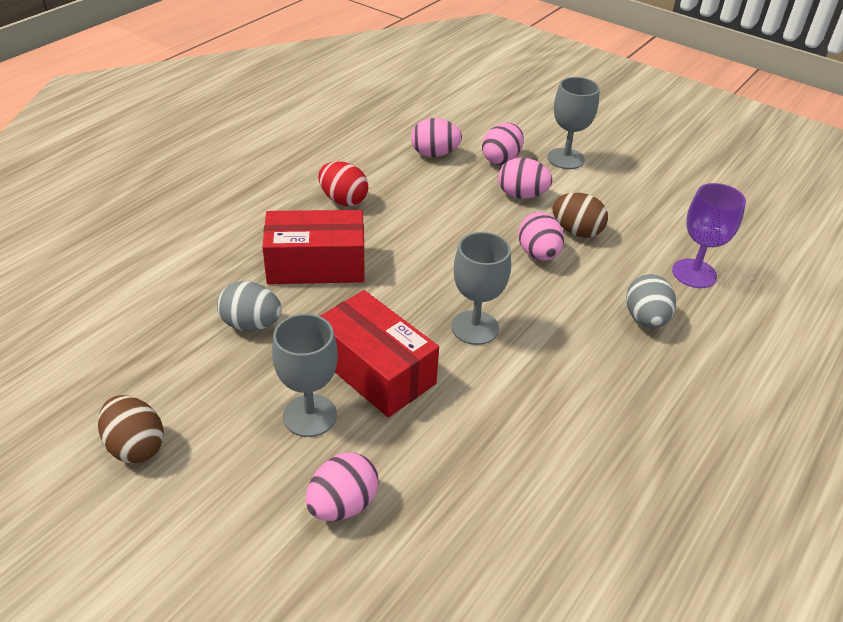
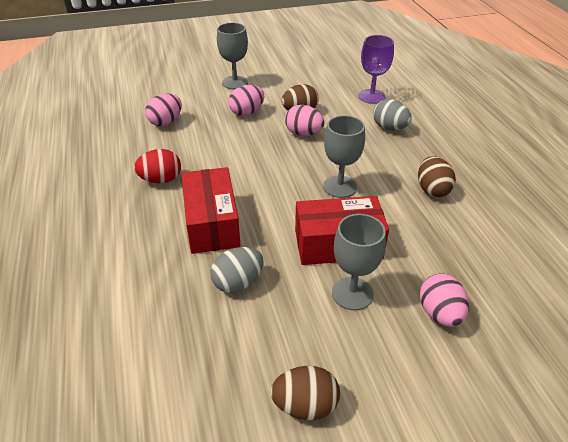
camera: 50 degrees left, 0 degrees up
(316, 265) = (212, 223): red box -> red box turned 45 degrees counterclockwise
(501, 159) = (205, 102): pink egg -> none
(562, 411) = (432, 190): none -> brown egg

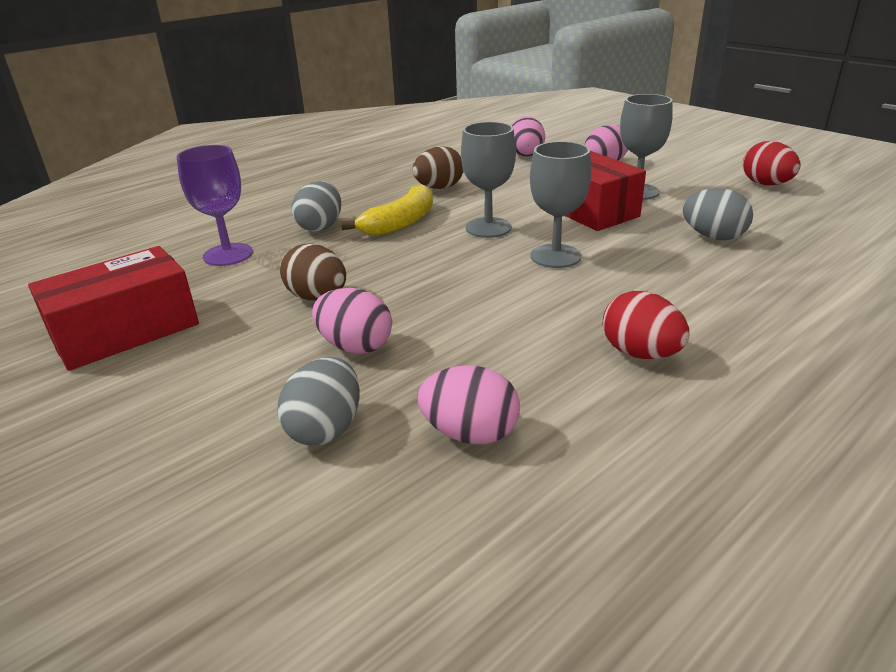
camera: 115 degrees left, 10 degrees down
(201, 97) = (325, 429): none -> grey egg
(212, 223) = (660, 279): red box -> red box (125, 331)
(235, 82) = (227, 407): grey goblet -> grey goblet (555, 256)
(303, 133) = (385, 277): pink egg -> pink egg (525, 154)
(305, 405) = (766, 184): brown egg -> red egg
(374, 156) = (400, 223): none -> yellow banana

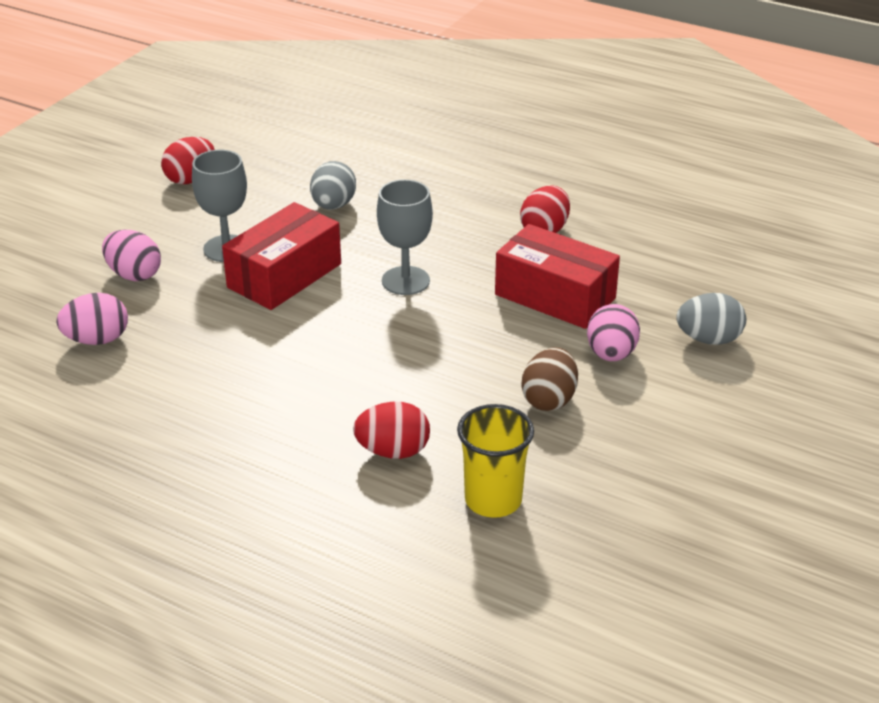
camera: 110 degrees left, 5 degrees up
(125, 331) = (671, 500): red box -> red box (555, 296)
(228, 254) = (493, 500): purple goblet -> yellow cup
(320, 227) = (393, 451): grey egg -> red egg
(400, 223) = (361, 392): yellow banana -> none
(439, 188) = (242, 388): brown egg -> none
(470, 433) = (672, 283): pink egg -> none
(488, 227) = (353, 329): grey goblet -> none

